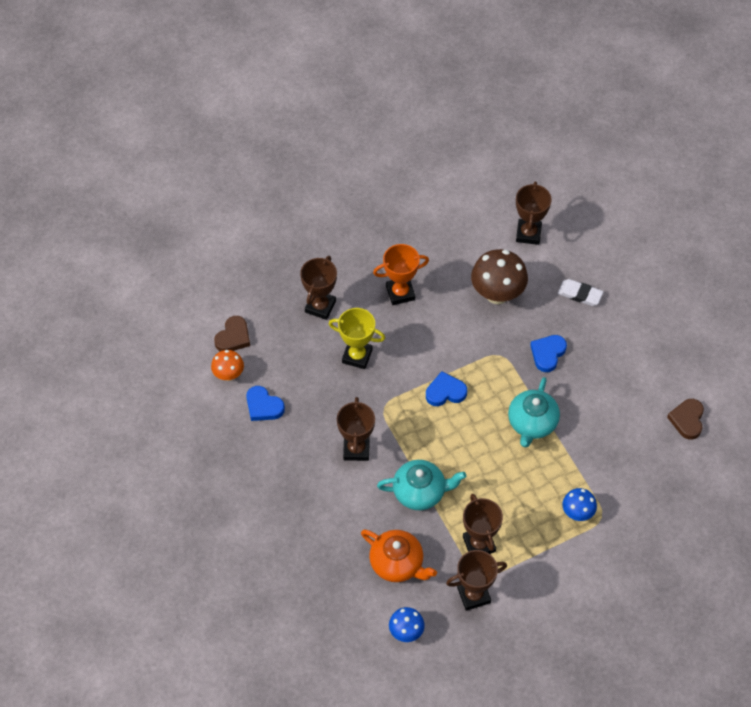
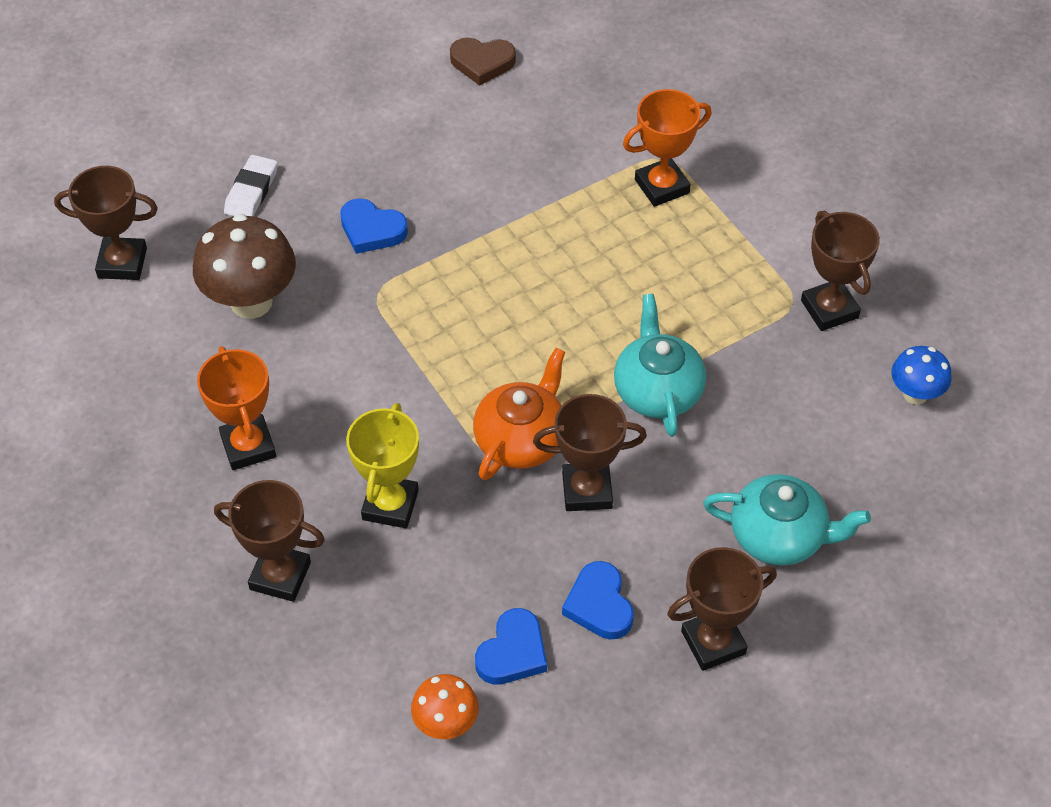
camera: 95 degrees left, 5 degrees down
(233, 337) = (356, 726): brown heart -> none
(397, 563) = (796, 414): orange teapot -> orange teapot (521, 439)
(445, 392) = (457, 366): blue heart -> blue heart (599, 605)
(479, 544) = (739, 306): brown trophy -> brown trophy (713, 642)
(532, 423) = (507, 246): turquoise teapot -> turquoise teapot (779, 536)
(577, 513) = (662, 186): blue mushroom -> orange trophy

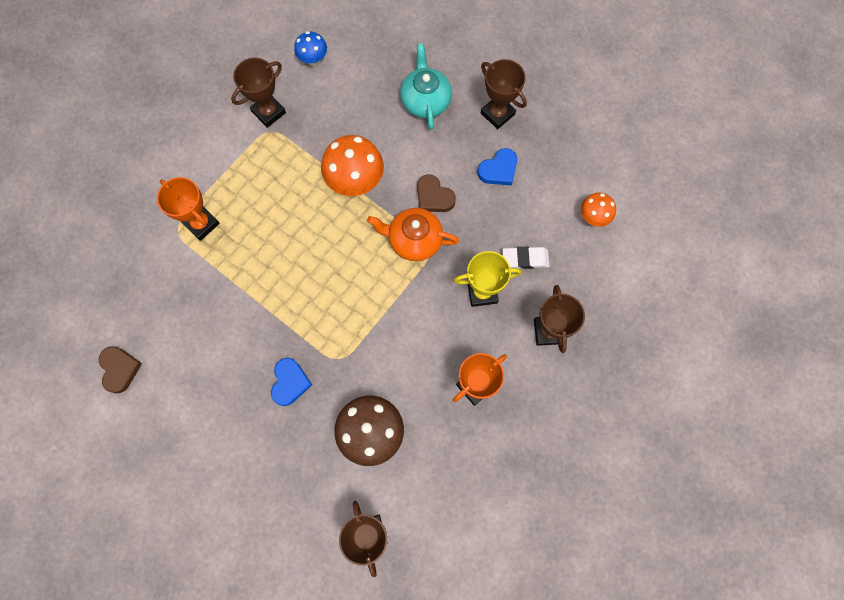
camera: 110 degrees left, 20 degrees up
(251, 191) = (281, 475): white eraser -> white eraser (525, 259)
(512, 652) = (542, 201): blue heart -> none
(587, 490) = (434, 197): brown trophy -> brown heart
(657, 390) = (355, 182): turquoise teapot -> orange mushroom

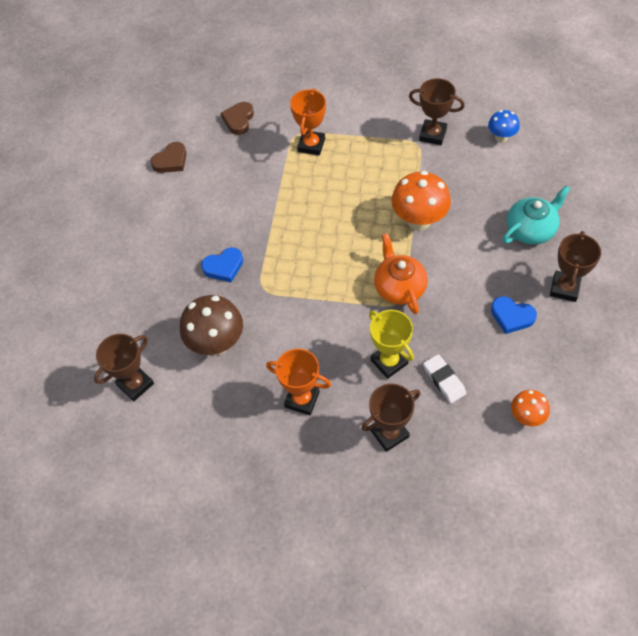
camera: 65 degrees right, 15 degrees down
(434, 197) = (448, 281): brown heart -> brown heart (238, 120)

